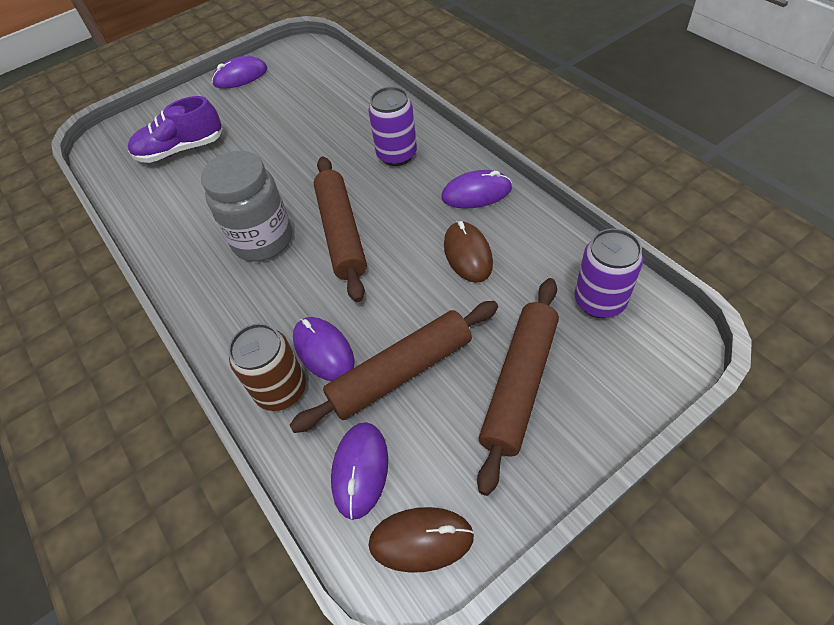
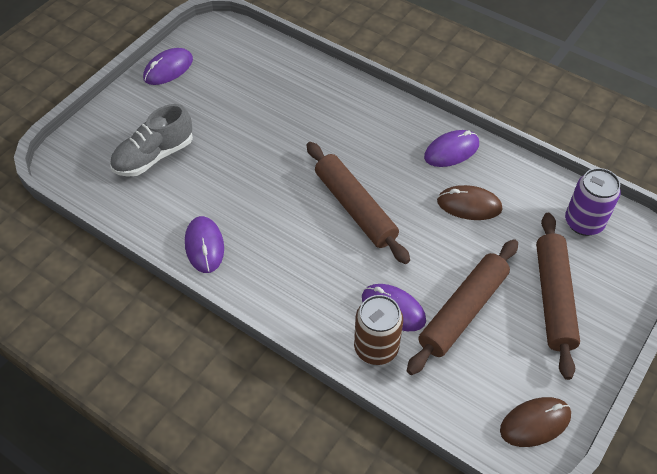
camera: 25 degrees left, 0 degrees up
(181, 150) = (154, 156): purple shoe -> grey shoe
(263, 240) = (288, 228): grey jar -> none
(360, 470) = (469, 389): purple mouse -> purple mouse (204, 246)
(397, 155) = (366, 127): purple can -> none
(467, 254) = (469, 205): brown mouse -> brown mouse turned 45 degrees counterclockwise

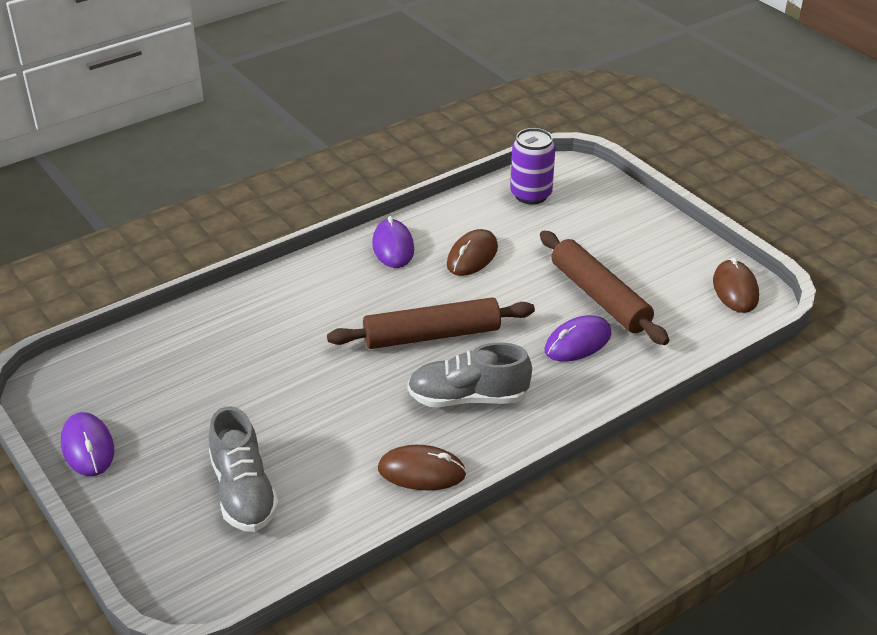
camera: 70 degrees left, 15 degrees down
(204, 246) = (421, 472): purple mouse -> brown mouse
(293, 252) = (468, 398): none -> grey shoe
(376, 348) = (620, 366): brown can -> none
(553, 298) = (608, 239): brown rolling pin -> none

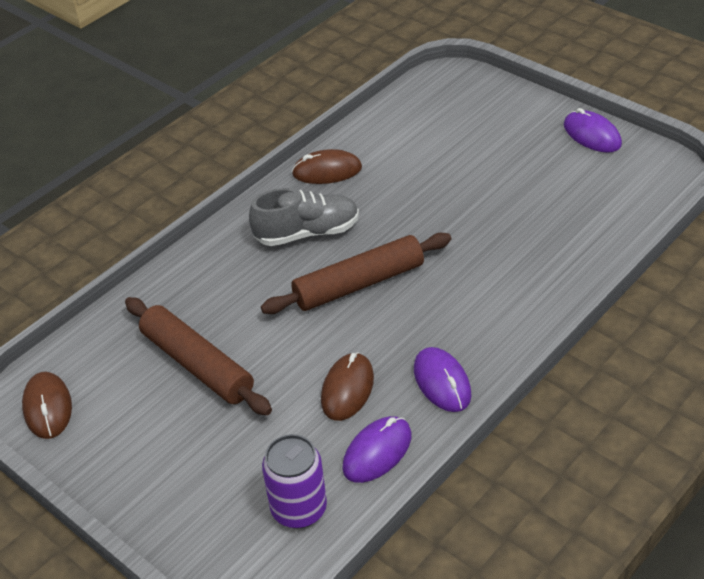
camera: 170 degrees right, 5 degrees up
(243, 492) = (453, 132): grey shoe -> none
(578, 342) = (216, 307): purple mouse -> purple mouse (377, 452)

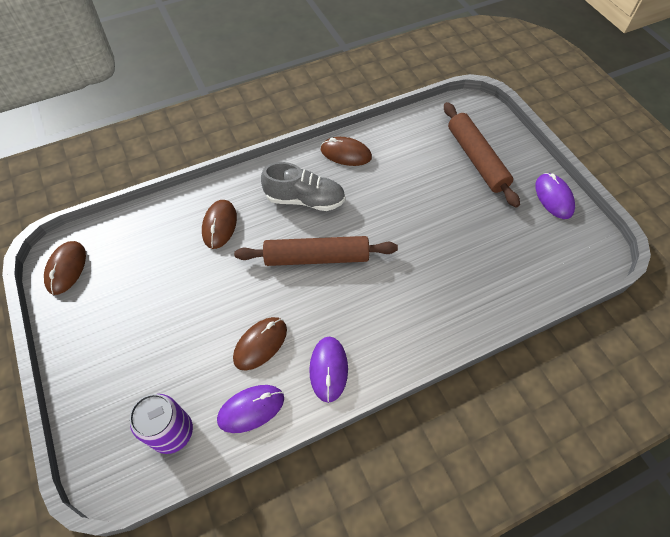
camera: 20 degrees right, 15 degrees up
(197, 365) = (175, 277): brown rolling pin -> brown rolling pin (476, 159)
(218, 294) = (219, 225): none -> brown mouse

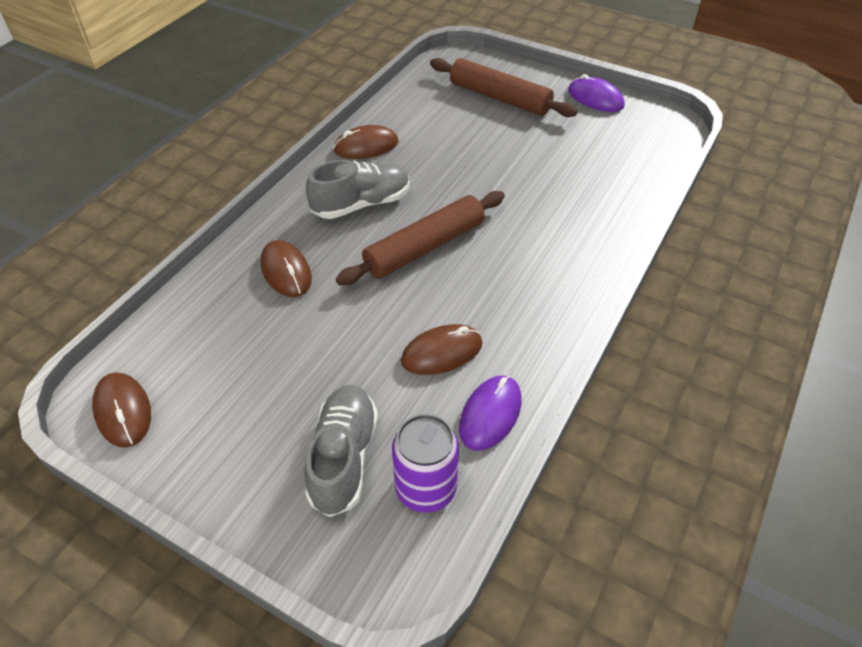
camera: 35 degrees left, 10 degrees down
(147, 378) = (343, 458): none -> grey shoe
(260, 344) = (442, 352): brown mouse -> brown mouse turned 60 degrees clockwise
(328, 369) = (533, 334): purple mouse -> none

